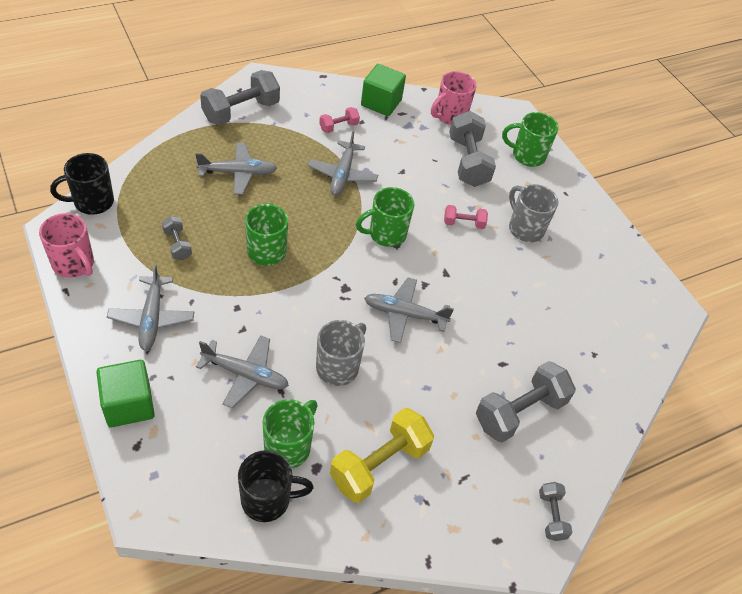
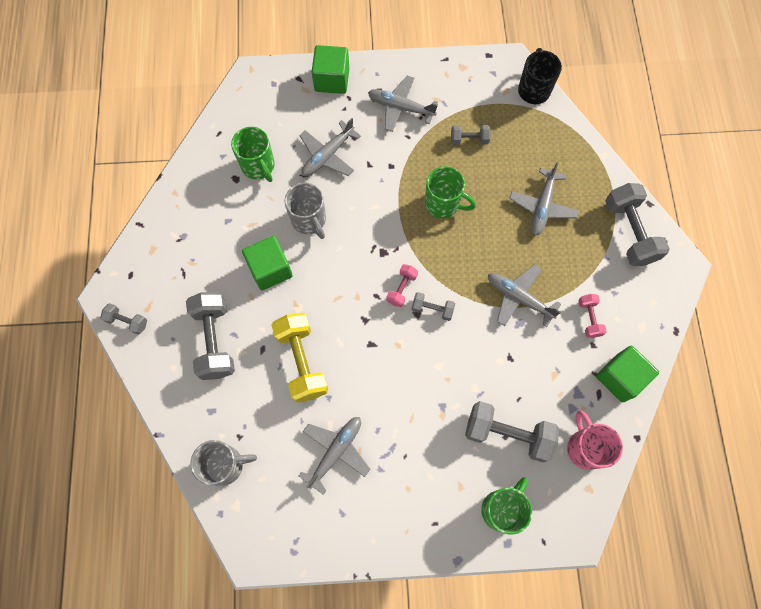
camera: 120 degrees right, 20 degrees up
(74, 264) = (469, 68): pink mug -> none
(267, 499) = (226, 142): black mug -> none
(379, 465) = (219, 219): yellow dumbbell -> yellow dumbbell (302, 361)
(386, 234) = (432, 309): green mug -> grey dumbbell
(404, 314) = (339, 289): grey plane -> grey plane (335, 452)
(414, 386) = (270, 269): none -> green cube
(463, 223) = (424, 388): pink dumbbell -> pink dumbbell (402, 288)
(525, 228) = (400, 449): grey mug -> grey mug (225, 465)

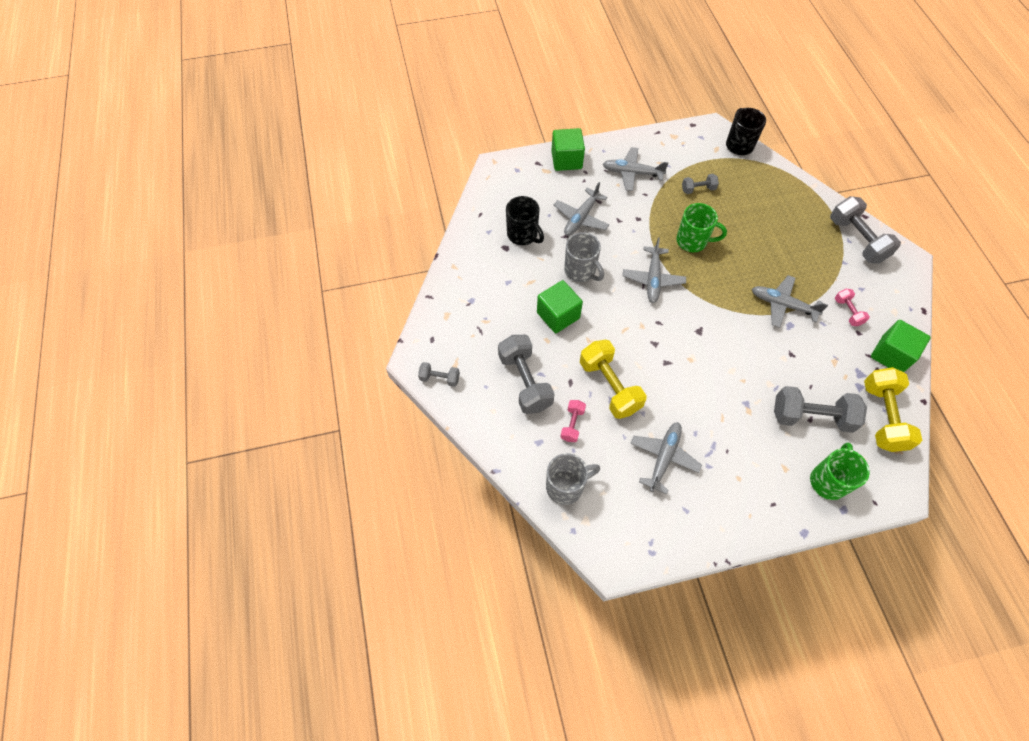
camera: 10 degrees left, 10 degrees down
(258, 166) = (523, 235): green mug -> black mug
(402, 288) = (679, 313): pink dumbbell -> pink dumbbell (572, 424)
(432, 309) = (711, 325): grey dumbbell -> none
(542, 206) = (777, 231): grey plane -> grey plane (653, 279)
(585, 448) = (882, 417): pink mug -> yellow dumbbell

